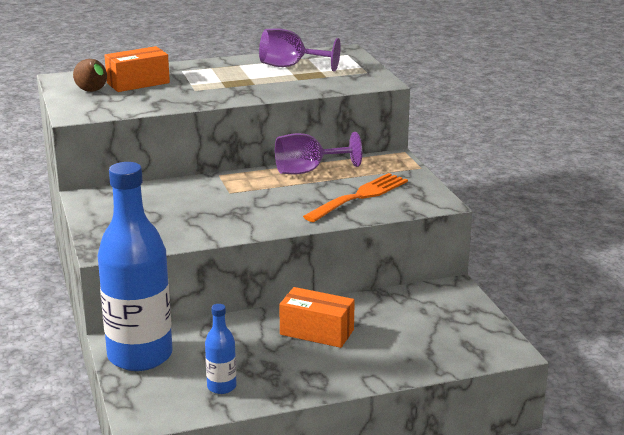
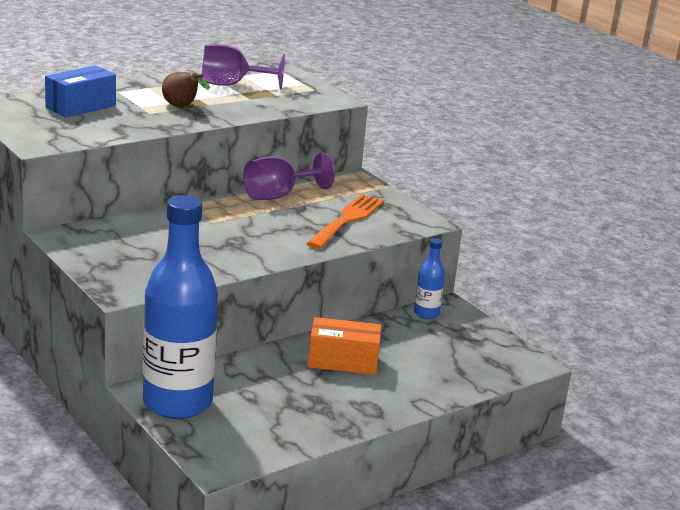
camera: 20 degrees left, 0 degrees up
(93, 92) = (37, 118): brown pear -> brown pear (182, 107)
(138, 83) = (81, 107): orange box -> blue box
(221, 387) = (281, 425): blue bottle -> blue bottle (426, 314)

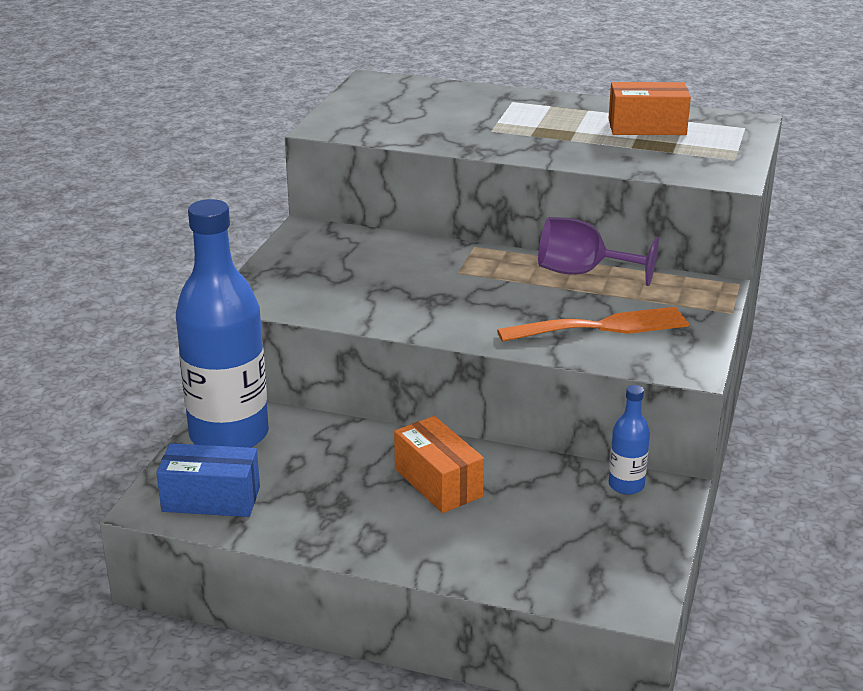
camera: 55 degrees right, 5 degrees up
(81, 107) = (442, 105): blue box -> blue box (211, 499)
(182, 107) = (537, 134): brown pear -> none
(231, 85) = (647, 127): purple goblet -> orange box

